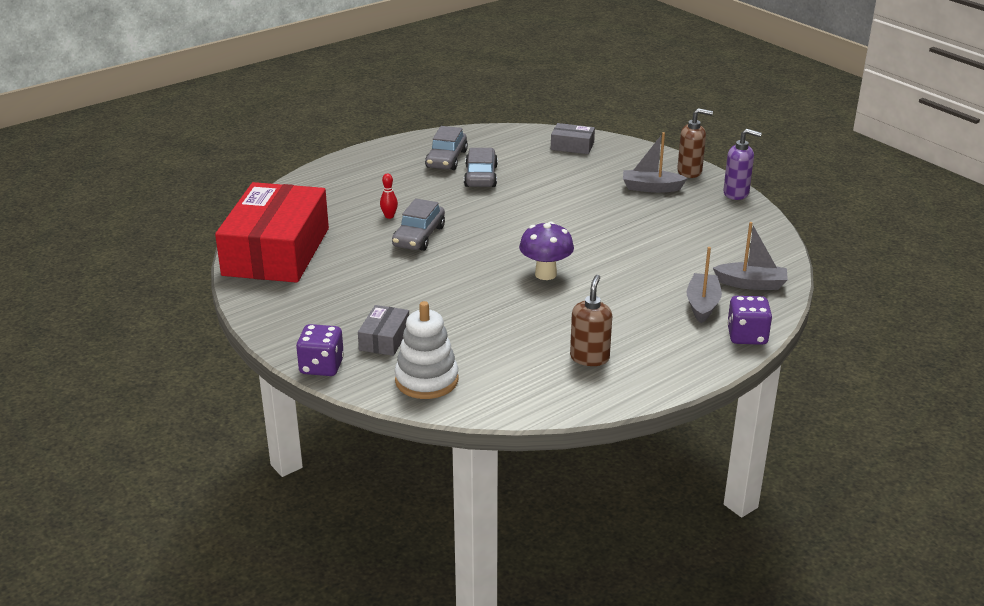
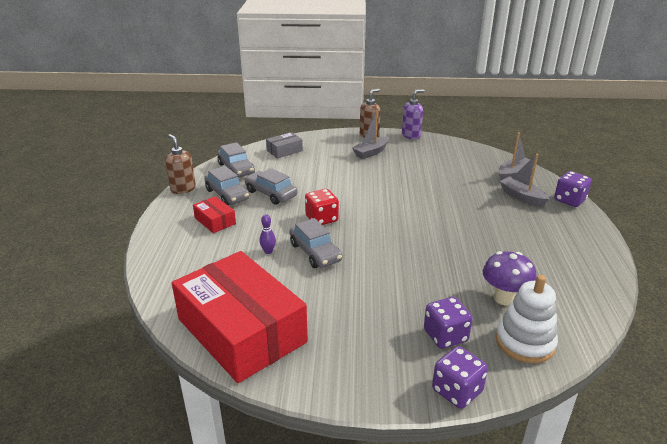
camera: 50 degrees left, 0 degrees up
(384, 339) = (445, 336): grey box -> purple dice
(389, 216) = (268, 251): red bowling pin -> purple bowling pin
(398, 174) = (215, 221): none -> red box
(476, 217) = (321, 219): none -> red dice
(496, 142) = (236, 169): none -> grey car
(545, 274) = (429, 228): purple mushroom -> purple mushroom (504, 298)
(589, 357) = (550, 260): brown soap dispenser -> brown soap dispenser (183, 189)

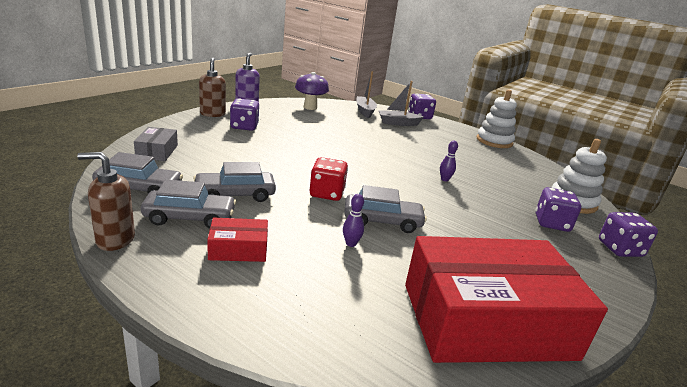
camera: 60 degrees left, 5 degrees down
(371, 152) = (244, 126): grey boat -> purple dice
(437, 256) = (444, 179): none -> purple bowling pin
(504, 298) = (518, 184): purple mushroom -> purple mushroom (310, 107)
(601, 258) = (494, 141): none -> white stacking toy

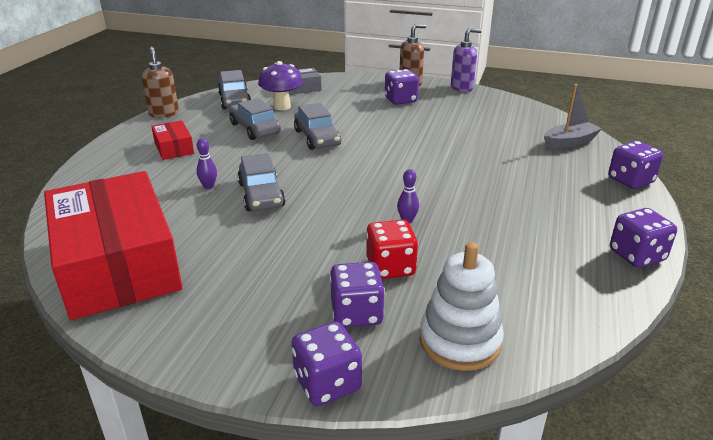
camera: 75 degrees right, 5 degrees up
(190, 217) = (206, 124): grey car -> grey car (317, 138)
(310, 107) = (516, 113): purple mushroom -> purple mushroom (282, 106)
(327, 193) = (294, 161): red dice -> red dice (390, 267)
(398, 123) = (565, 169): grey boat -> none
(494, 141) = (637, 255): white stacking toy -> purple dice

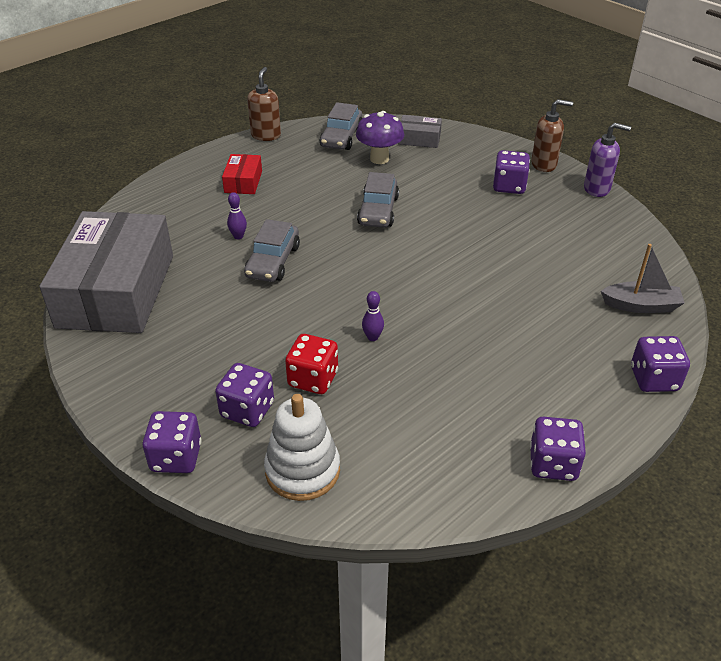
camera: 30 degrees right, 10 degrees up
(118, 264) = (116, 290): red box -> grey box
(255, 128) = (330, 180): grey car -> none

